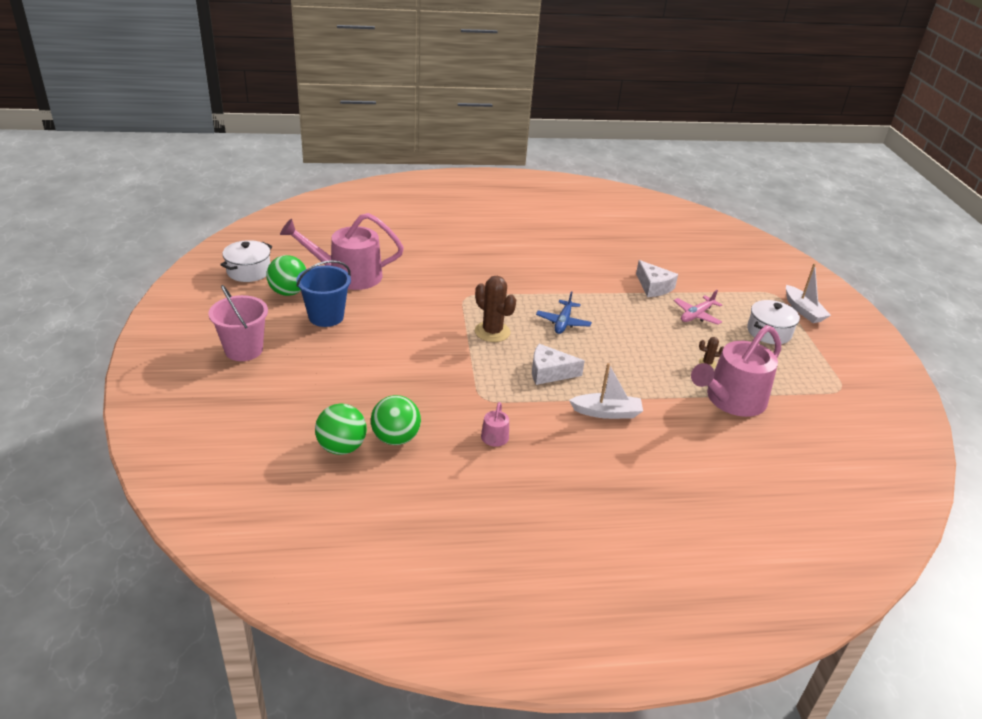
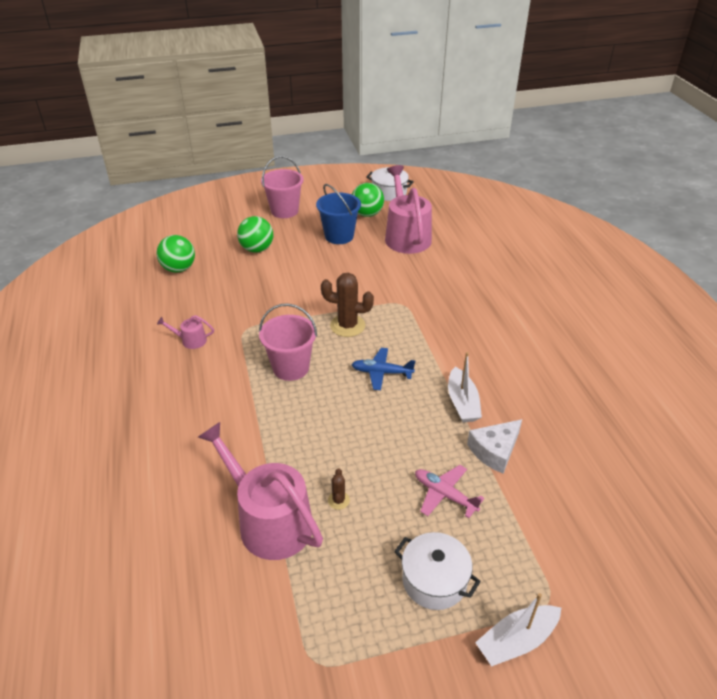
camera: 85 degrees right, 5 degrees up
(395, 438) = (190, 291): green ball -> green ball (257, 249)
(492, 332) = (347, 326): brown cactus -> brown cactus turned 60 degrees clockwise
(549, 372) = (291, 367): white cheese -> pink bucket
(607, 412) = (234, 410): white boat -> white boat (462, 403)

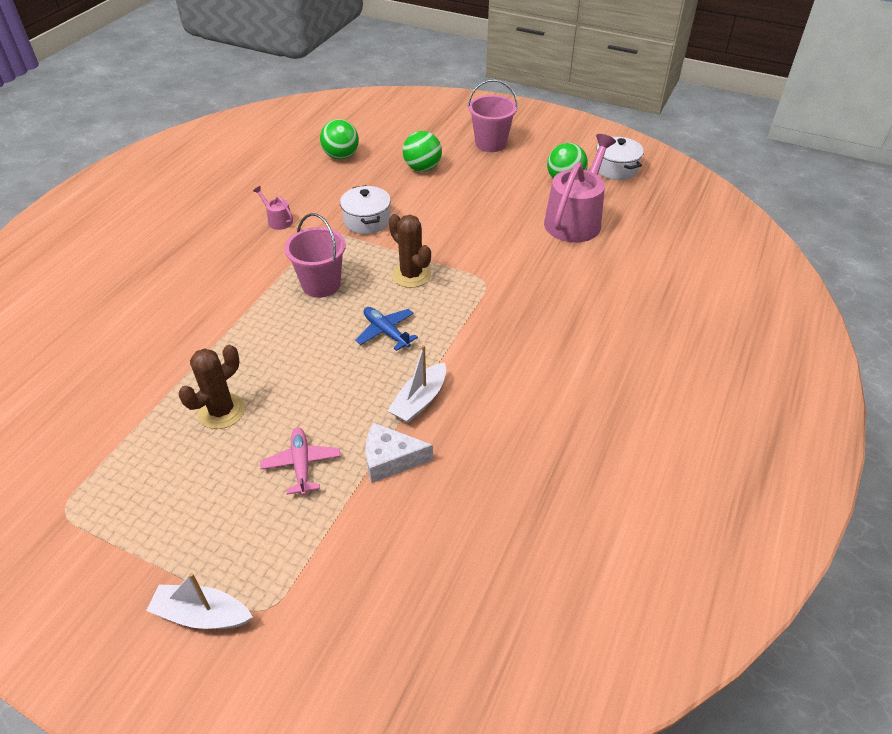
camera: 40 degrees right, 5 degrees up
(269, 520) = (160, 391): pink watering can -> none
(338, 500) = (221, 411): brown cactus -> brown cactus, size x2.07
(339, 236) = (510, 190): blue bucket -> none
(434, 580) = (206, 521): white pot -> white pot (367, 221)

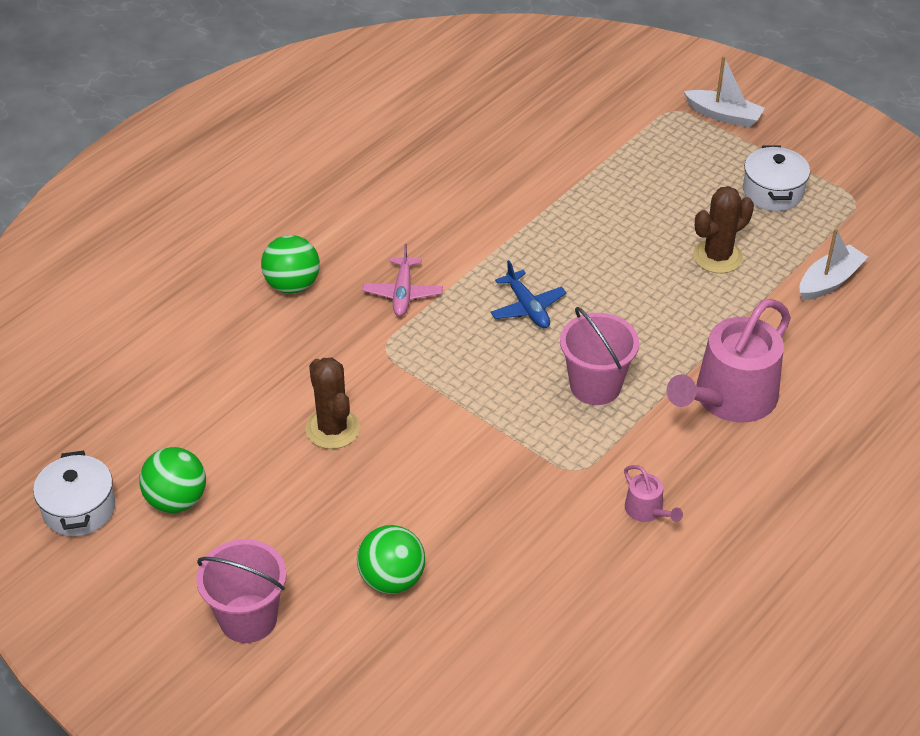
camera: 165 degrees left, 0 degrees up
(301, 464) = (638, 197): pink plane -> pink plane (402, 293)
(341, 156) = (525, 643): green ball -> green ball (292, 285)
(367, 221) = (512, 482): white pot -> white pot (772, 192)
(390, 459) = (554, 186): white cheese -> none
(411, 275) = (475, 377): brown cactus -> brown cactus (332, 429)
(419, 401) = (511, 229): white boat -> white boat (829, 281)
(575, 220) = (210, 420): pink watering can -> pink watering can (729, 398)

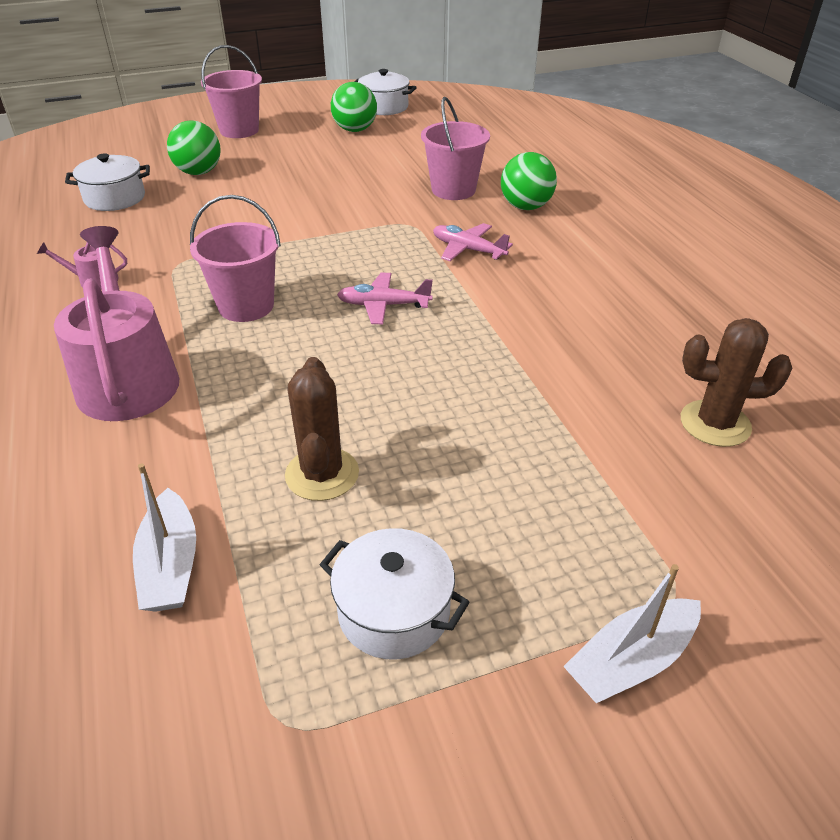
camera: 120 degrees right, 5 degrees down
(289, 347) = (453, 190): none -> pink bucket
(332, 429) = (351, 185): brown cactus -> brown cactus (715, 424)
(503, 613) = (115, 198): none -> white pot
(527, 307) = (383, 305): blue plane -> pink plane

